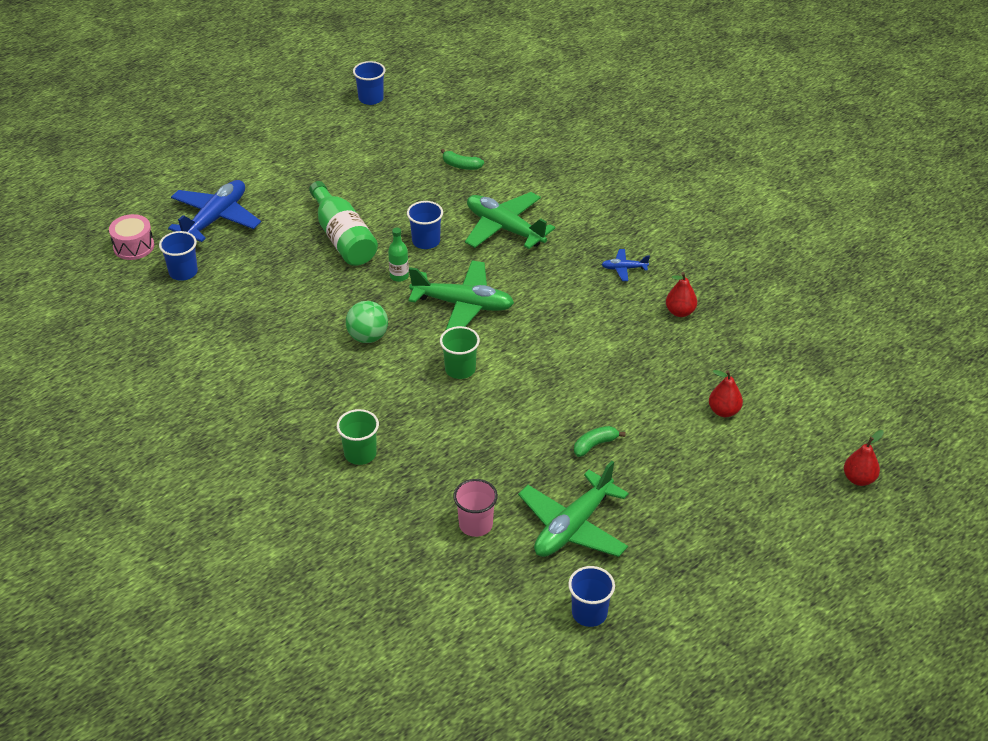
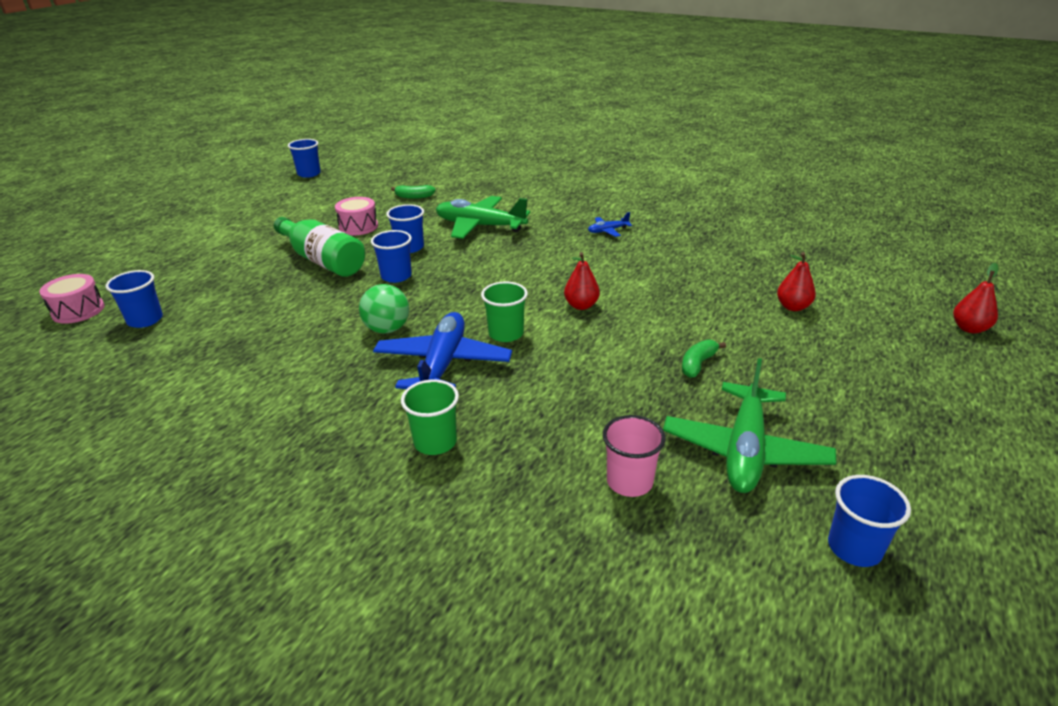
camera: 20 degrees left, 10 degrees down
(215, 219) = (175, 272): blue plane -> blue plane (443, 364)
(390, 198) = (358, 227): none -> pink drum
(399, 276) = (396, 276): green bottle -> blue cup
(463, 305) = (475, 283): green plane -> none
(680, 312) = (682, 248): red pear -> red pear (581, 305)

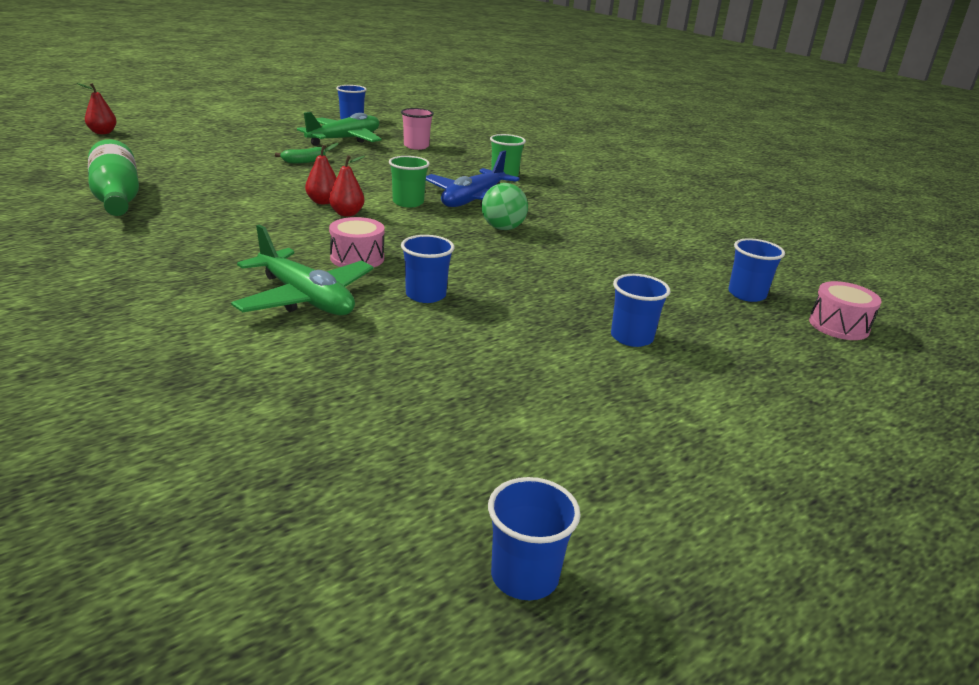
camera: 160 degrees left, 5 degrees down
(323, 260) = (545, 309): green bottle -> green bottle (117, 198)
(358, 227) = (475, 350): pink drum -> pink drum (357, 258)
(396, 276) = (466, 267): blue cup -> blue cup (631, 337)
(414, 197) = (339, 389): green banana -> none
(608, 231) = (170, 248): blue plane -> none
(793, 307) = (172, 163): red pear -> red pear (347, 213)

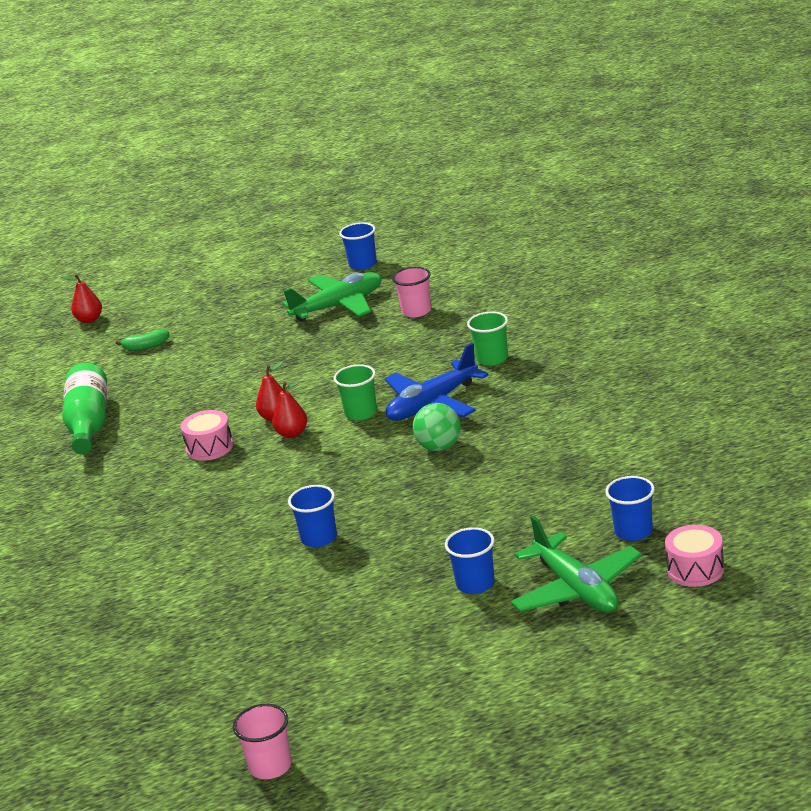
camera: 25 degrees right, 0 degrees up
(303, 161) = (279, 352): green banana -> green banana (146, 346)
(305, 298) = (216, 544): green plane -> green plane (576, 589)
(357, 258) = (278, 494): pink drum -> pink drum (209, 447)
(524, 576) = (270, 766): blue cup -> pink cup

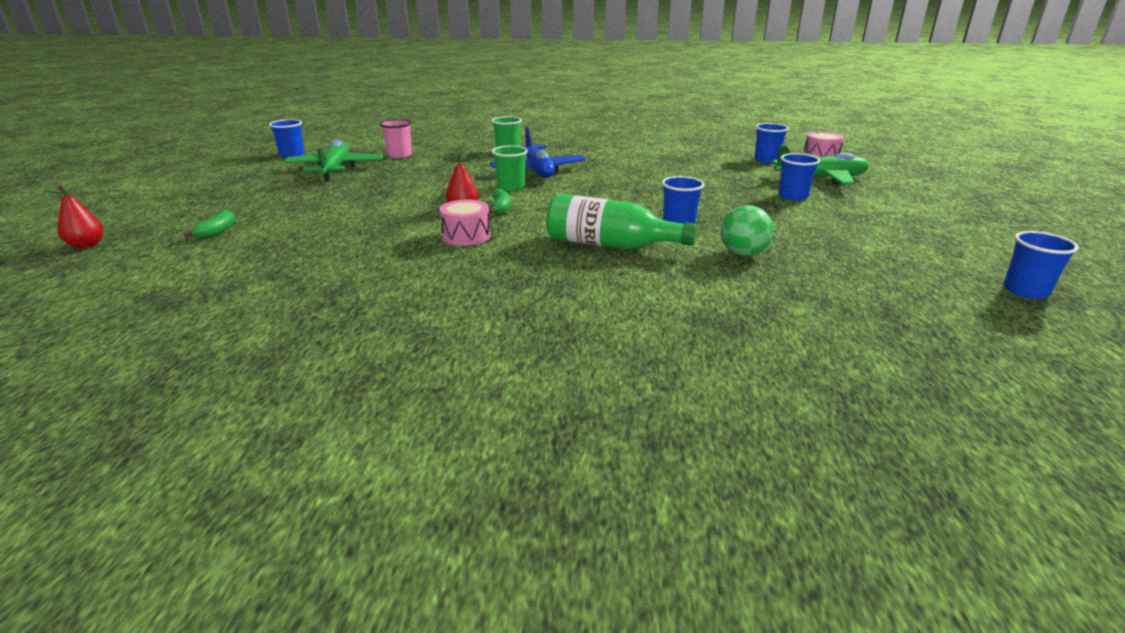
camera: 70 degrees left, 0 degrees up
(89, 425) = (309, 277): green bottle -> green bottle (610, 245)
(270, 766) = (1025, 290): pink cup -> blue cup
(292, 434) = (501, 208): red pear -> green banana
(439, 447) = (599, 177): green ball -> green ball (743, 254)

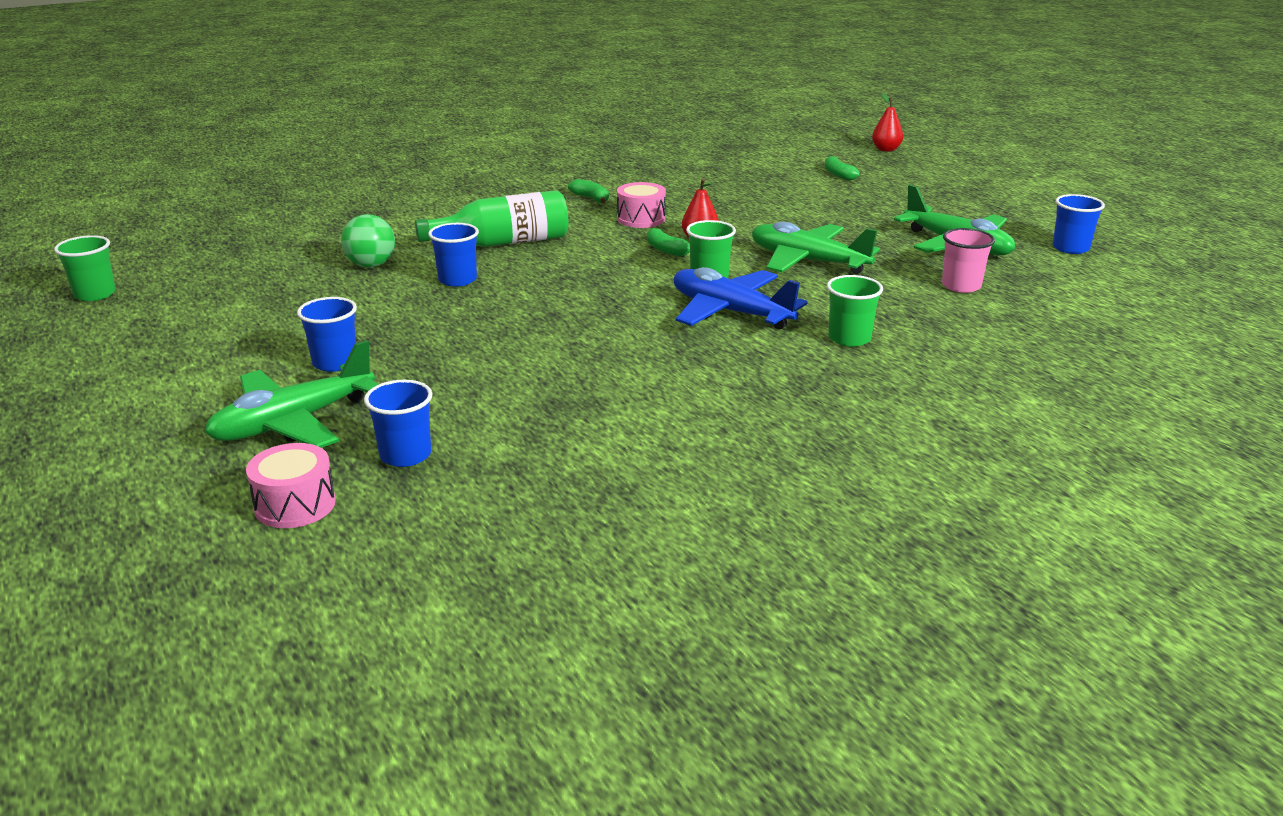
camera: 145 degrees right, 0 degrees up
(435, 181) = (808, 261): none -> green plane
(463, 270) = (591, 198): none -> green banana
(1025, 290) = (95, 294): blue cup -> green cup

